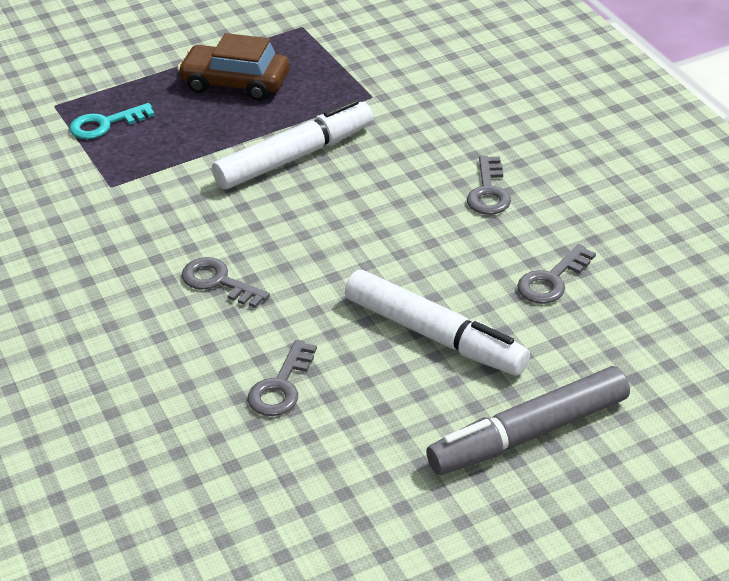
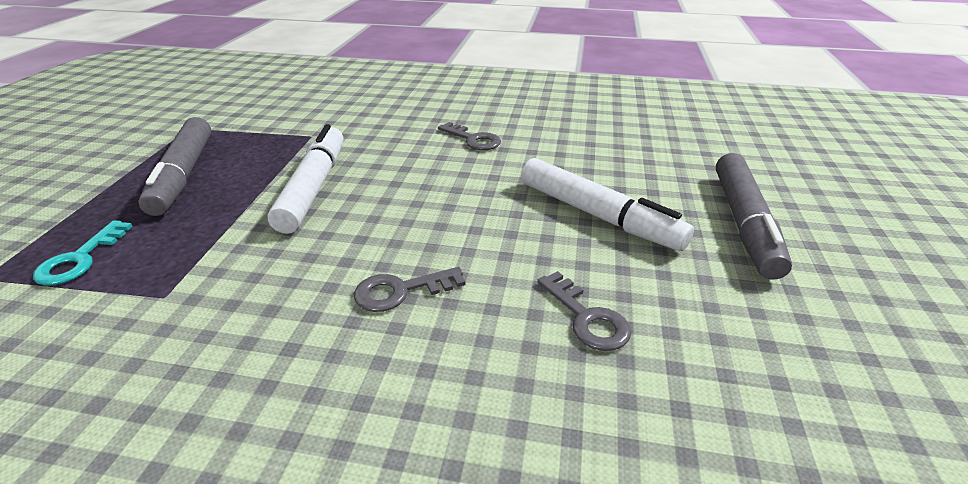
camera: 55 degrees left, 5 degrees down
(235, 83) = (184, 175): brown car -> grey marker
(435, 335) = (598, 215): white marker -> white marker turned 60 degrees clockwise
(552, 280) = (587, 154): grey key -> none

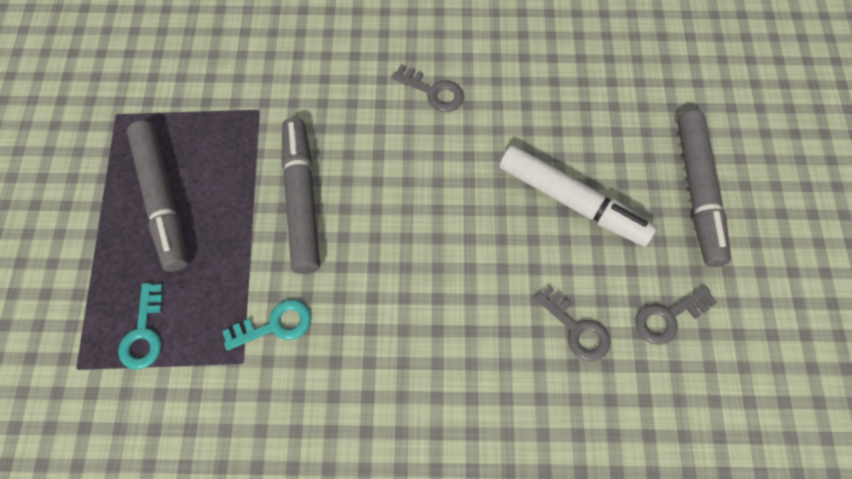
camera: 10 degrees left, 30 degrees up
(224, 270) = (275, 325): none -> turquoise key
(314, 187) = (301, 200): white marker -> grey marker
(401, 291) = (429, 325): grey key -> grey key (668, 317)

